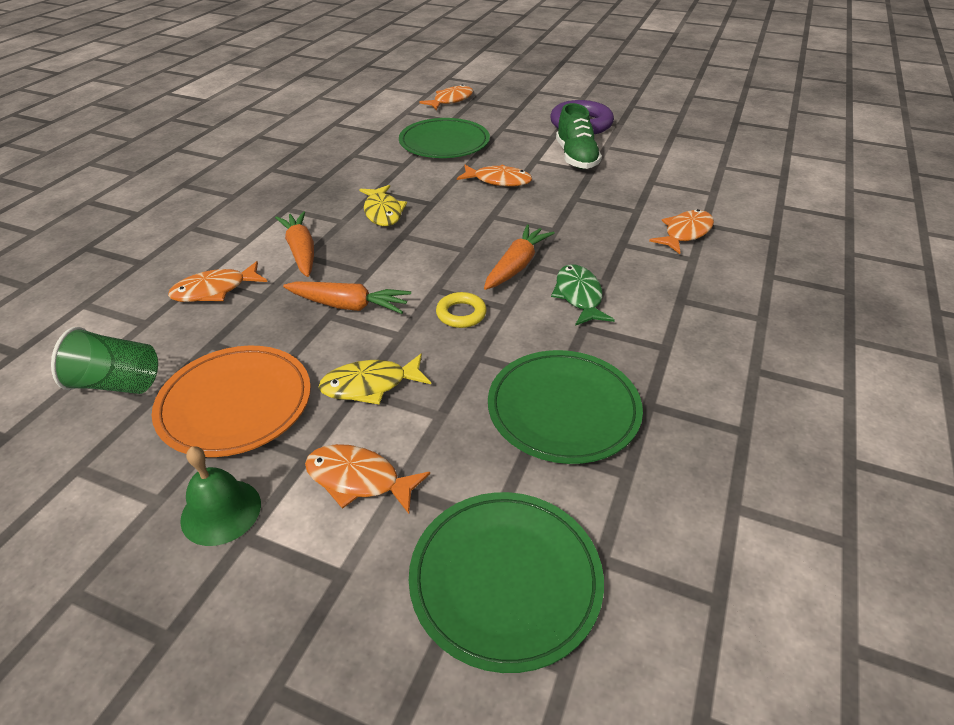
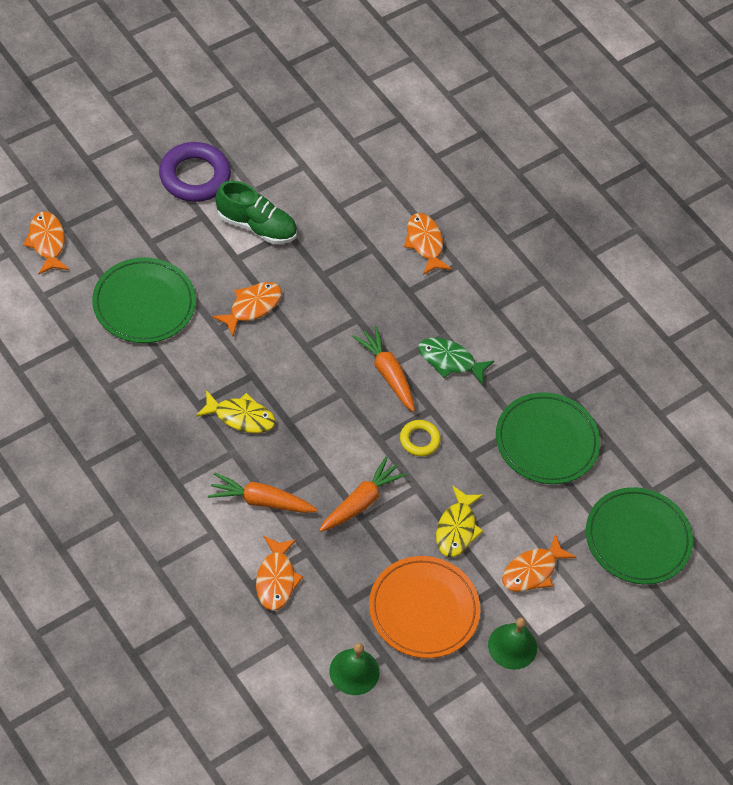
camera: 65 degrees left, 15 degrees up
(117, 383) = (354, 671): green cup -> green bell

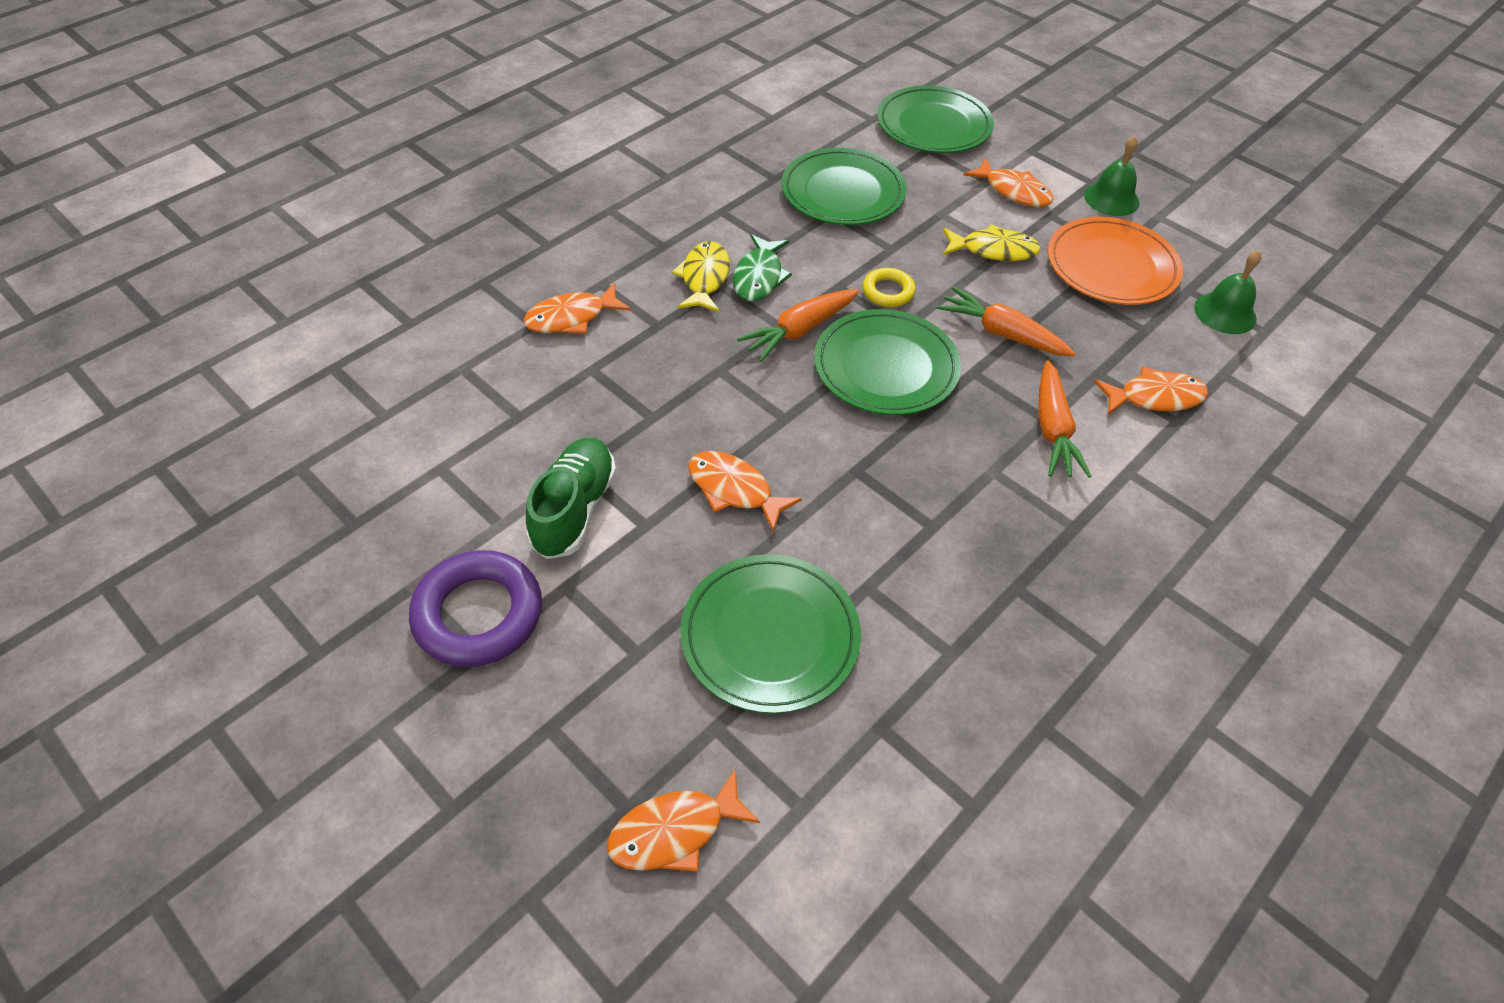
camera: 95 degrees left, 5 degrees down
(240, 417) = (932, 472): yellow fish -> yellow fish (704, 278)
(341, 417) = (886, 367): none -> green plate

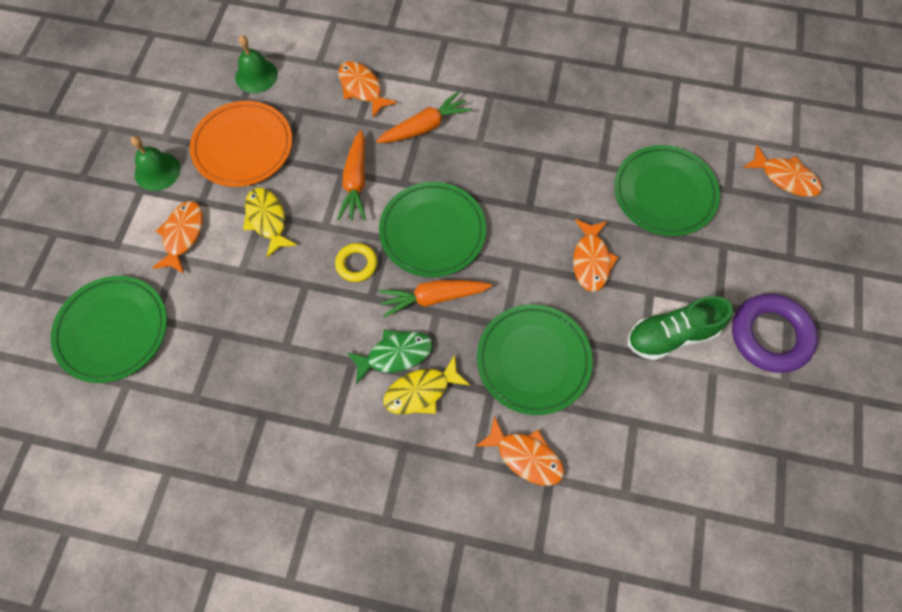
camera: 120 degrees left, 15 degrees up
(799, 331) = (433, 298): orange carrot -> orange carrot turned 150 degrees clockwise
(843, 192) = (253, 352): green plate -> green plate (533, 360)

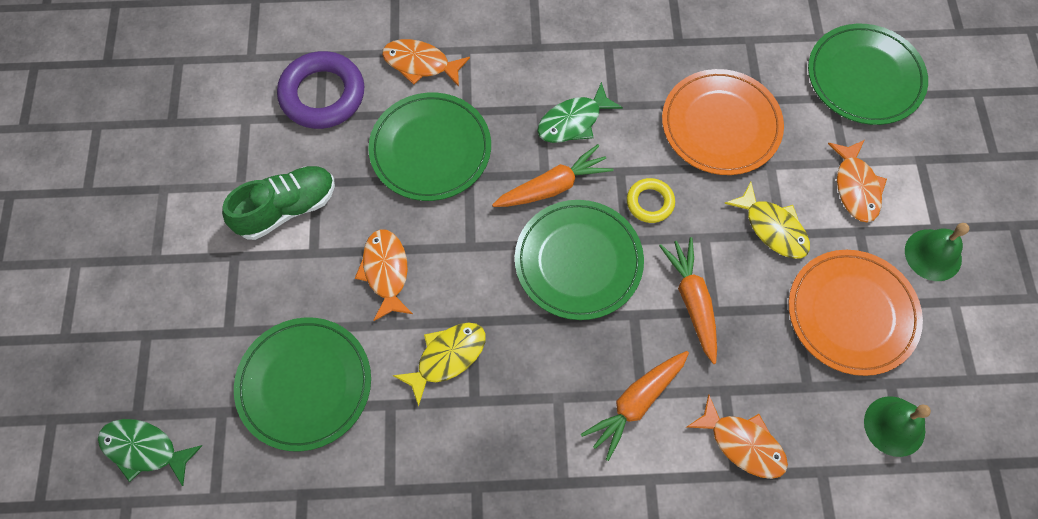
camera: 165 degrees right, 0 degrees up
(265, 317) = (721, 125): none -> orange plate
(421, 391) = (535, 95): yellow fish -> yellow fish (447, 357)
(770, 335) = (177, 235): purple ring -> purple ring (322, 95)
(785, 177) = (144, 449): orange fish -> green fish

